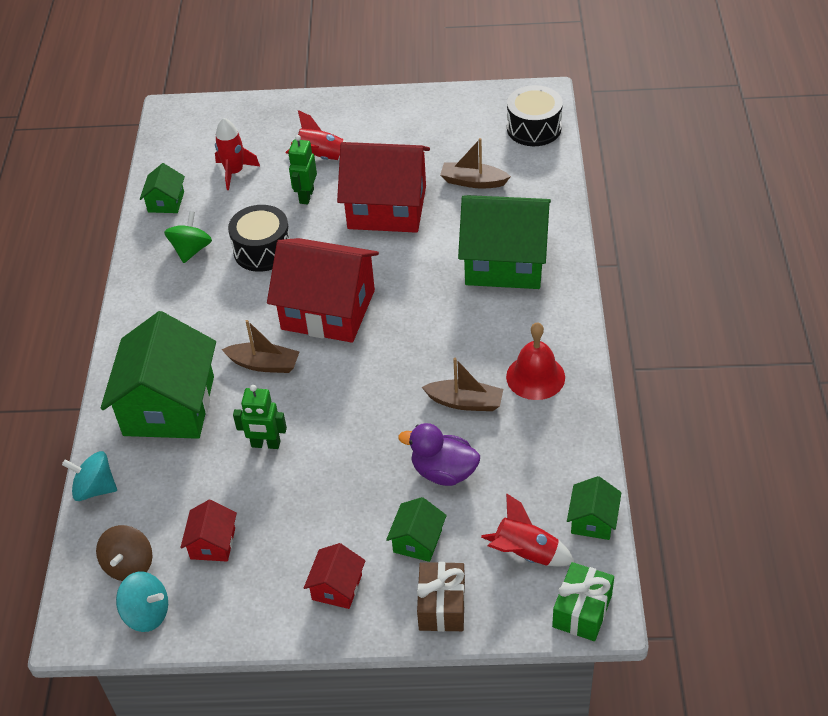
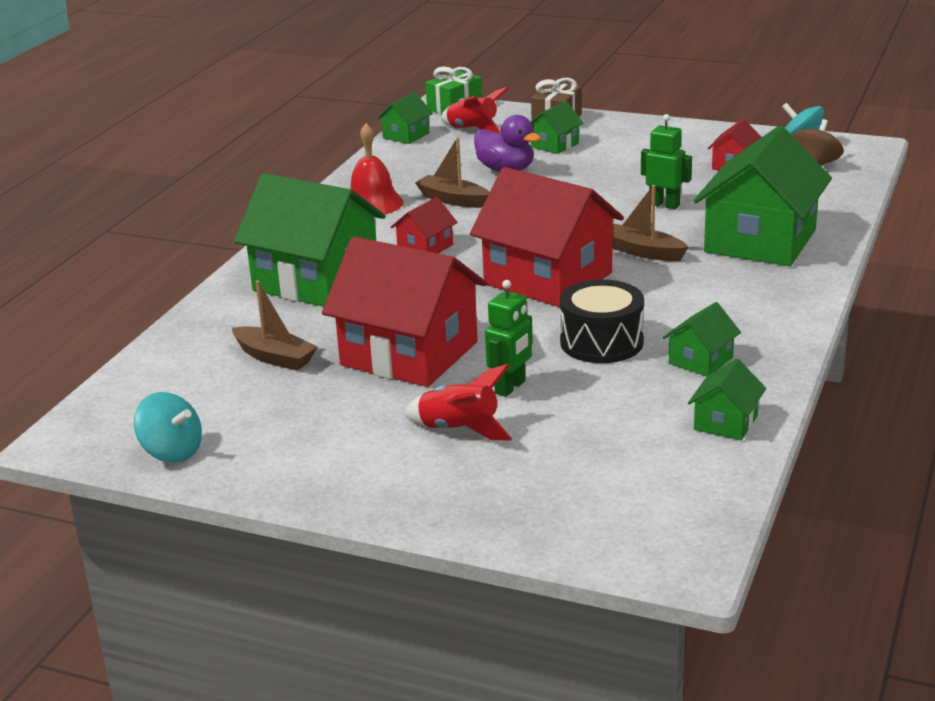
camera: 160 degrees left, 20 degrees down
(95, 488) = (847, 205): turquoise spinning top -> turquoise spinning top (172, 452)
(191, 250) = (700, 360): green spinning top -> green house
(234, 172) = (604, 439): red rocket -> none
(337, 587) = (635, 136): red house -> red house (425, 247)
(534, 128) = (129, 399): black drum -> none

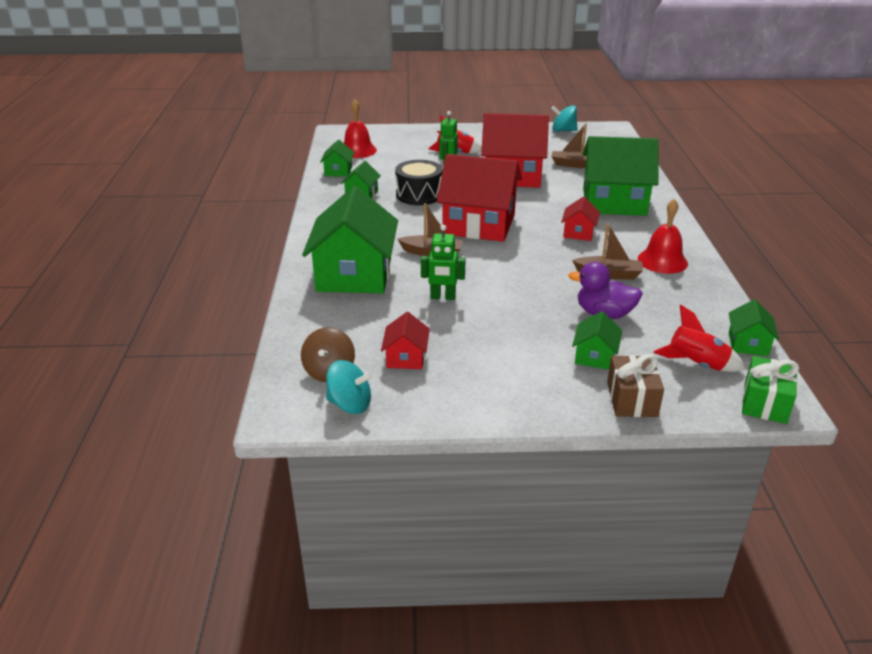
camera: 155 degrees right, 5 degrees up
(661, 478) = (357, 150): none -> red bell

